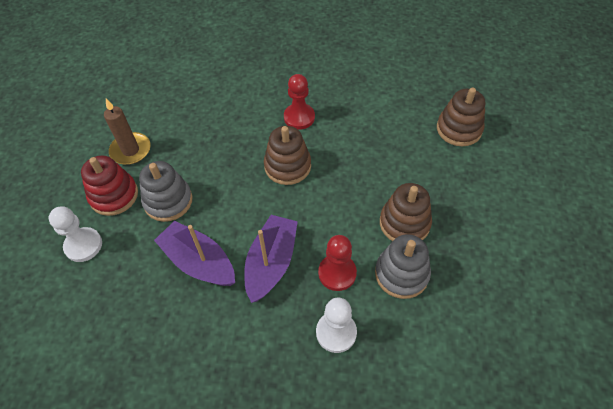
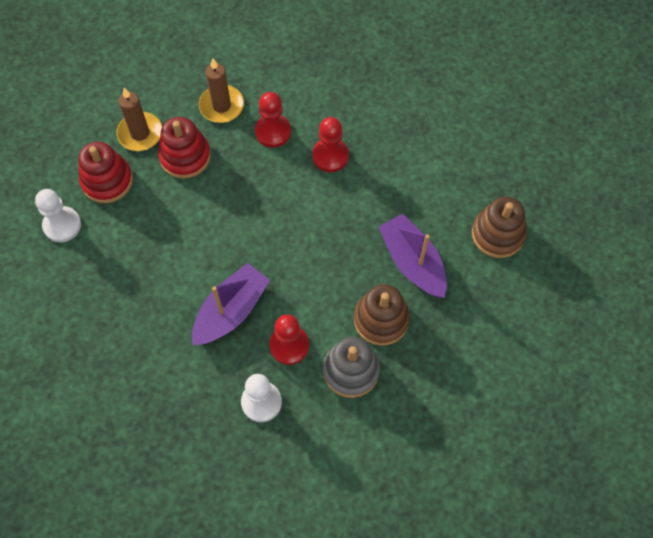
camera: 20 degrees right, 10 degrees up
(168, 201) = (157, 207): grey stacking toy -> none
(177, 155) = (185, 156): none -> red stacking toy
(193, 110) = (221, 106): none -> brown candle
(199, 262) = (163, 283): purple boat -> purple boat (412, 262)
(244, 115) = (273, 132): none -> red pawn
(287, 166) = (292, 211): brown stacking toy -> none

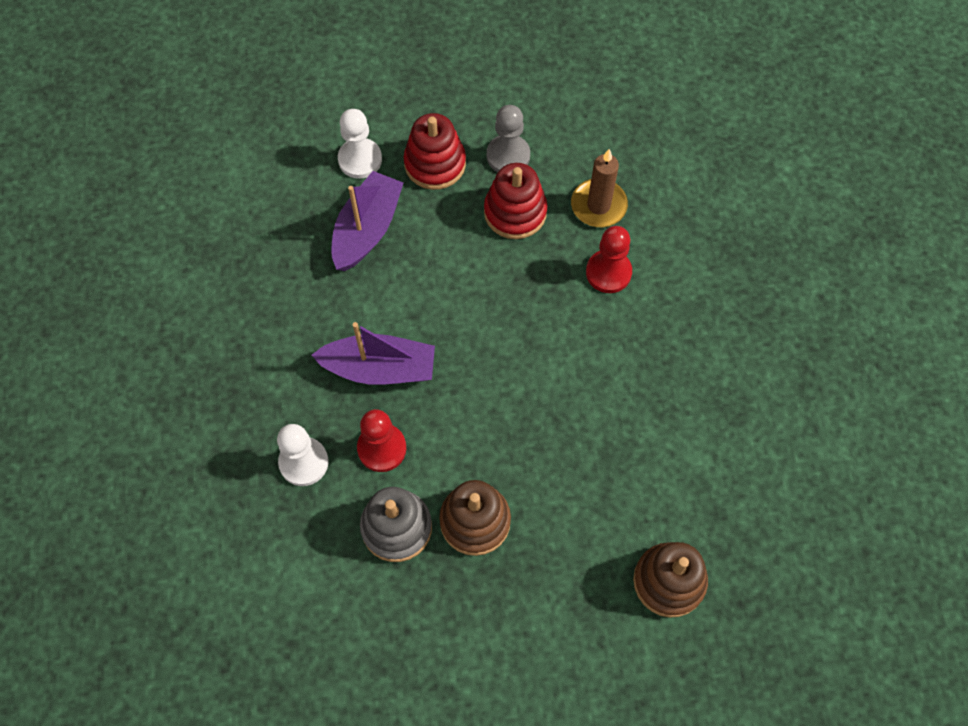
camera: 55 degrees right, 0 degrees up
(140, 133) = (508, 156): brown candle -> grey pawn
(330, 156) = (625, 346): red pawn -> none
(412, 262) = (565, 511): purple boat -> purple boat (367, 229)

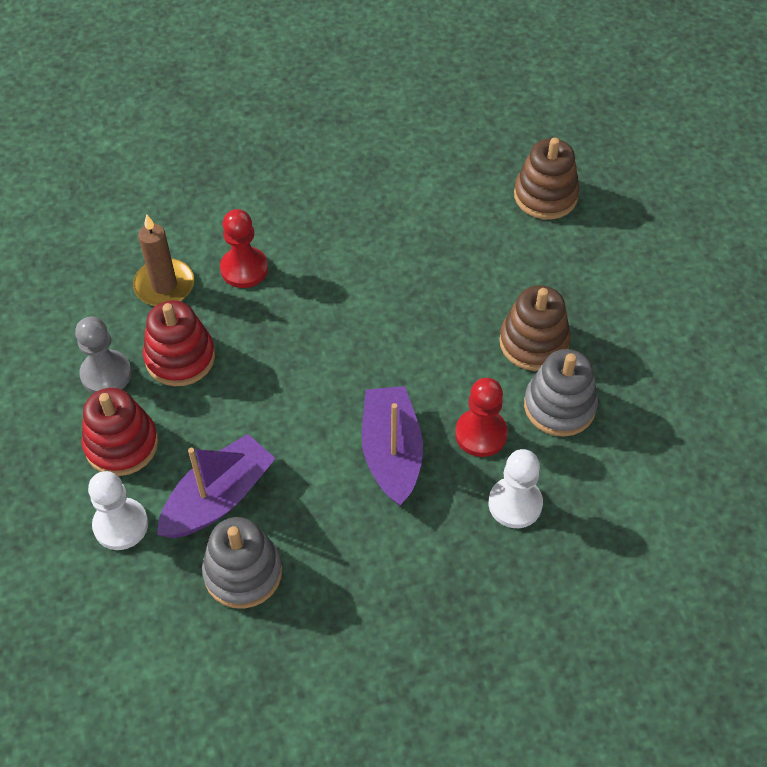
camera: 100 degrees left, 10 degrees down
(296, 240) = (243, 572): none -> grey stacking toy
(367, 229) = (218, 498): purple boat -> purple boat turned 120 degrees clockwise

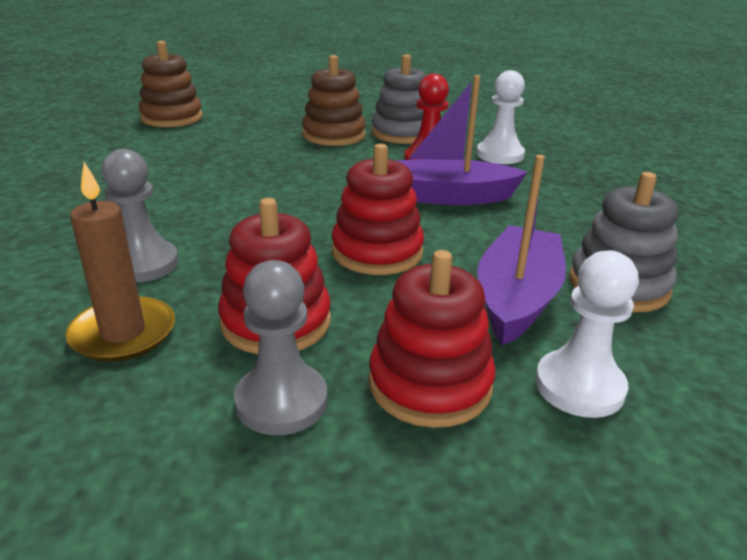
camera: 85 degrees left, 25 degrees down
(218, 498) = (517, 298): purple boat -> purple boat turned 60 degrees clockwise
(244, 269) = (143, 264): red pawn -> grey pawn
(277, 404) = (377, 252): none -> red stacking toy

